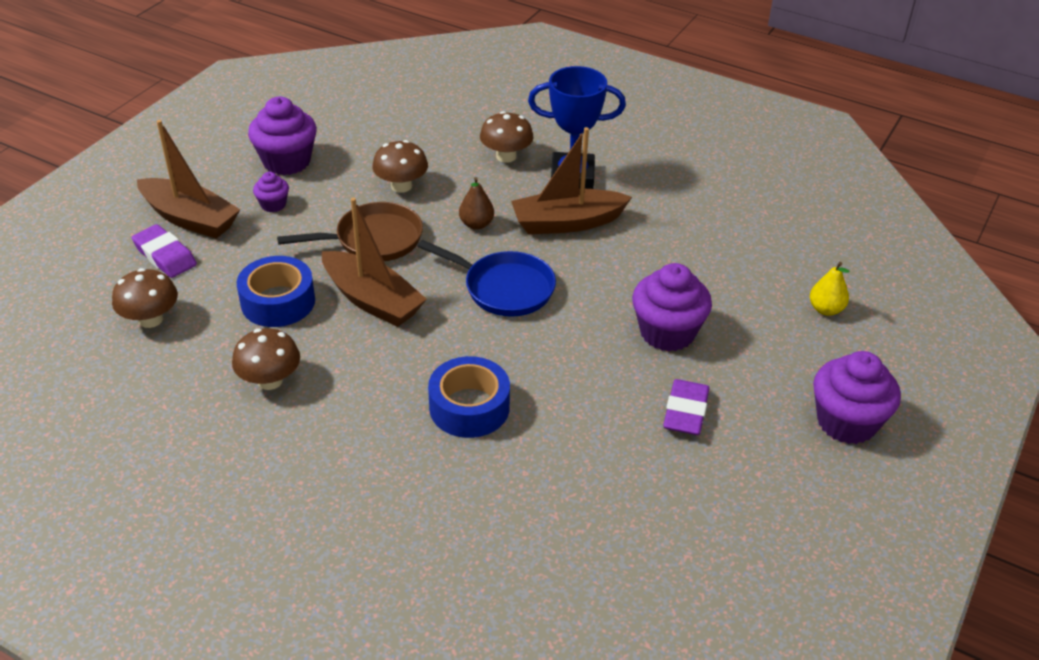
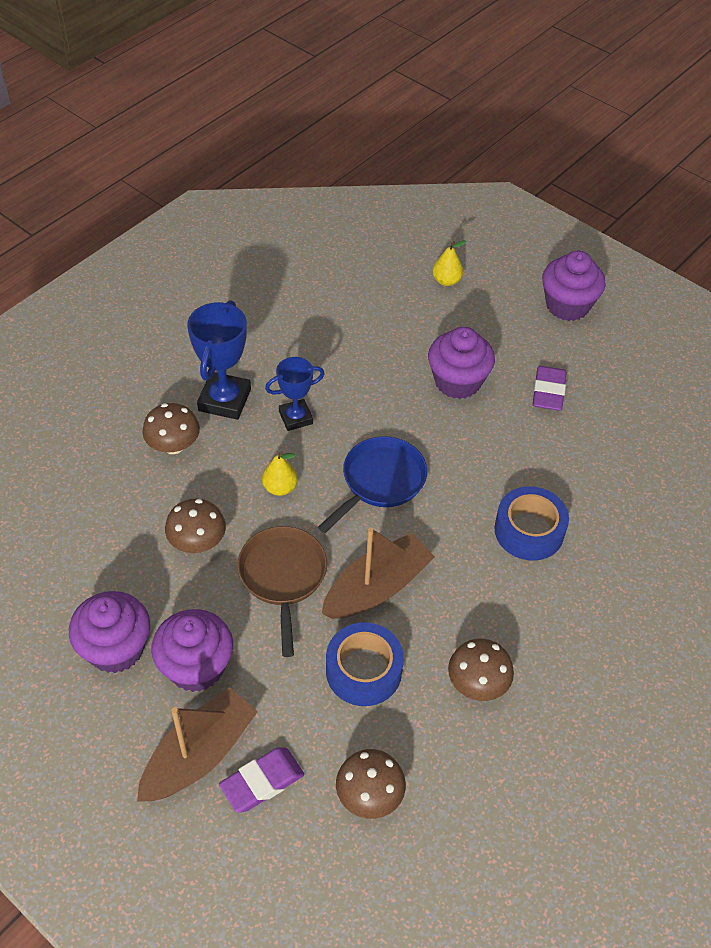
camera: 80 degrees left, 10 degrees up
(273, 204) = (196, 667): purple cupcake -> purple cupcake, size x1.97
(476, 224) = (280, 488): brown pear -> yellow pear
(567, 223) = (295, 417): brown boat -> blue trophy
(685, 412) = (548, 392): purple eraser -> purple eraser turned 75 degrees clockwise

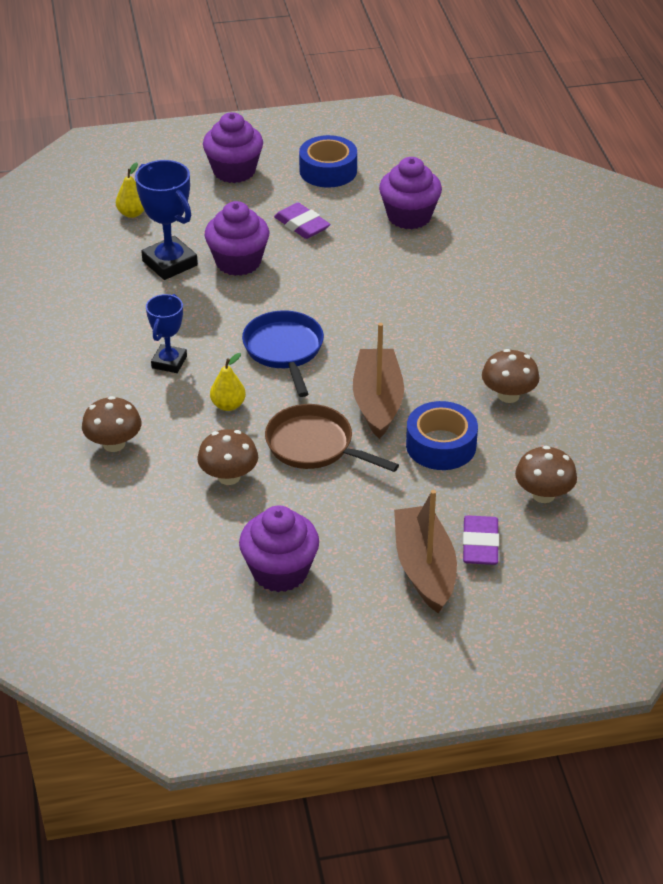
camera: 50 degrees left, 10 degrees down
(196, 667) = (345, 533): purple cupcake -> purple cupcake (409, 216)
(224, 400) = (102, 392): blue trophy -> blue trophy (170, 263)
(529, 531) = (411, 302): blue tape -> blue tape (328, 171)

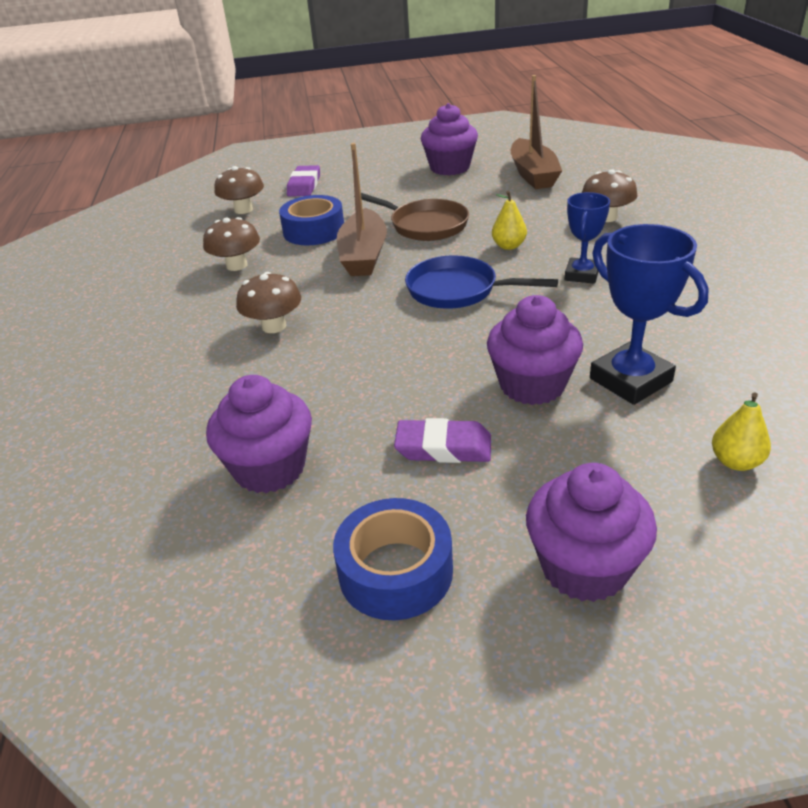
camera: 175 degrees left, 5 degrees down
(229, 476) = (497, 205): brown mushroom -> brown mushroom (274, 326)
(284, 350) = (457, 290): blue pan -> blue pan turned 120 degrees clockwise
(302, 225) = (443, 447): purple eraser -> purple eraser turned 45 degrees counterclockwise
(424, 568) = (347, 174): brown boat -> brown boat (533, 174)

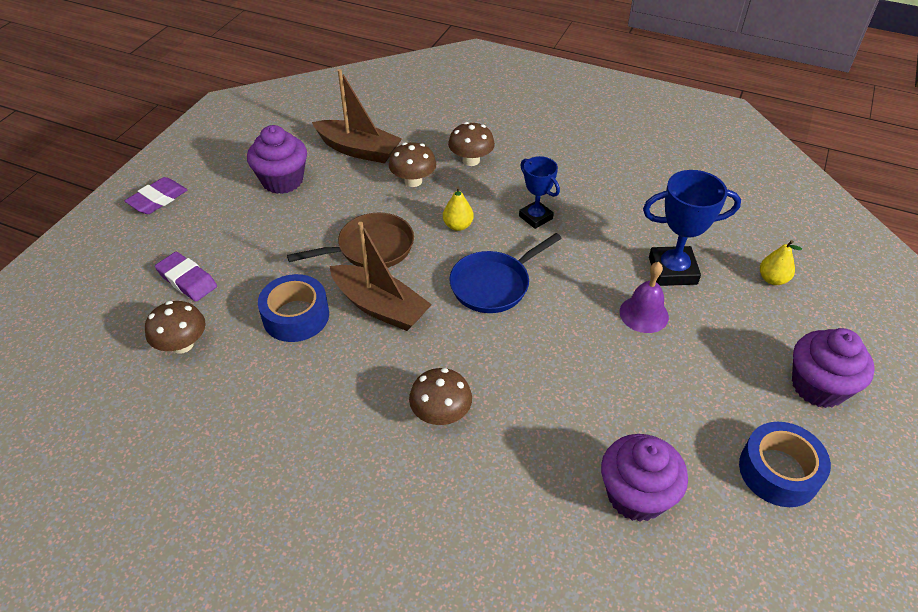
camera: 60 degrees left, 10 degrees up
(237, 265) = (301, 396): brown mushroom -> brown mushroom (413, 181)
(443, 447) = (677, 390): purple eraser -> purple eraser (158, 199)
(532, 385) = (644, 314): purple cupcake -> purple bell

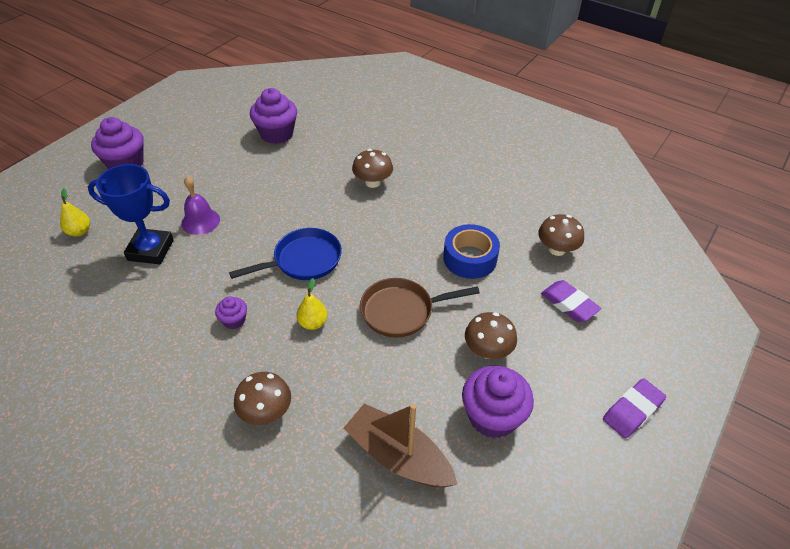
camera: 170 degrees left, 0 degrees up
(380, 307) = (401, 256): brown boat -> none
(413, 181) = (342, 390): brown mushroom -> brown mushroom (488, 350)
(535, 217) = (234, 320): blue trophy -> purple cupcake
(778, 471) = (192, 132): blue tape -> none

